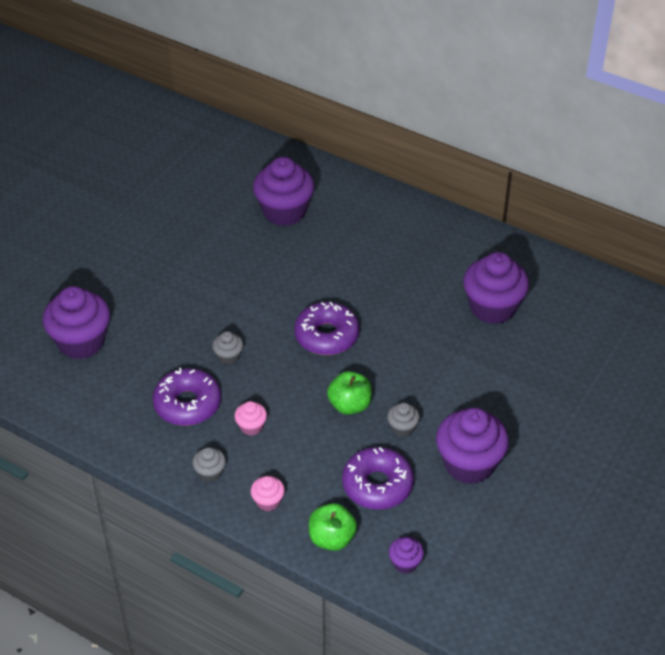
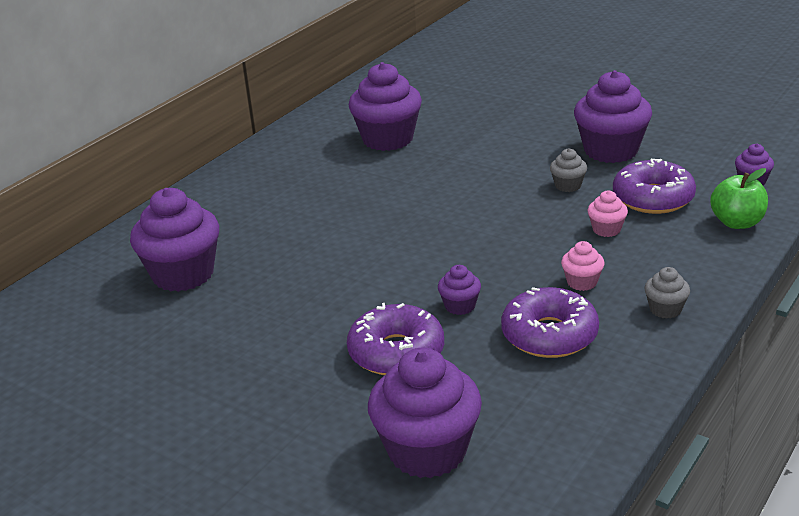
camera: 85 degrees left, 15 degrees down
(228, 356) = (460, 306): grey cupcake -> purple cupcake
(268, 501) = (698, 265): pink cupcake -> pink cupcake (606, 229)
(326, 336) = (424, 235): purple donut -> purple donut (396, 352)
(349, 405) = (538, 217): green apple -> none

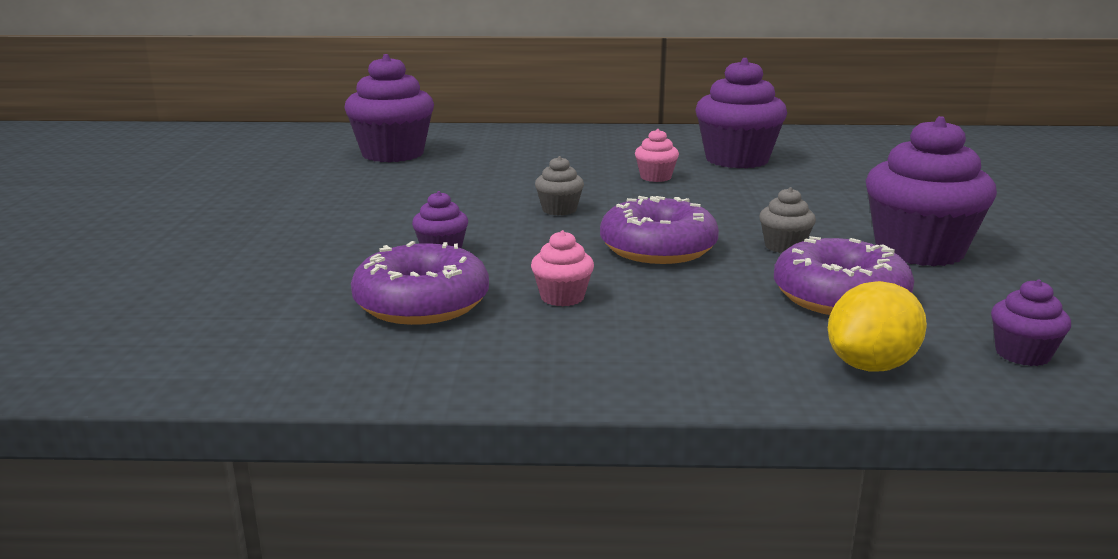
camera: 55 degrees right, 10 degrees down
(396, 352) = (326, 244): purple donut -> purple donut (658, 248)
(427, 451) = (149, 292): purple cupcake -> none
(606, 229) = (710, 286): pink cupcake -> pink cupcake (655, 177)
(665, 309) = (553, 358): grey cupcake -> grey cupcake (559, 210)
(737, 223) = (871, 365): green apple -> yellow lemon

